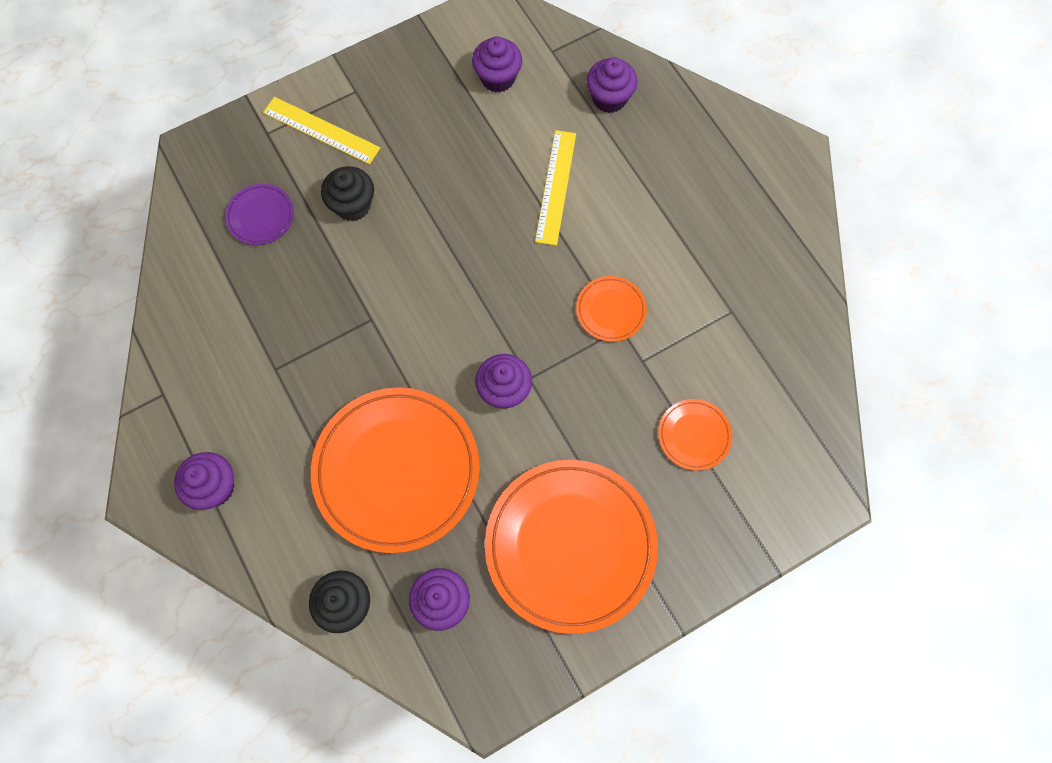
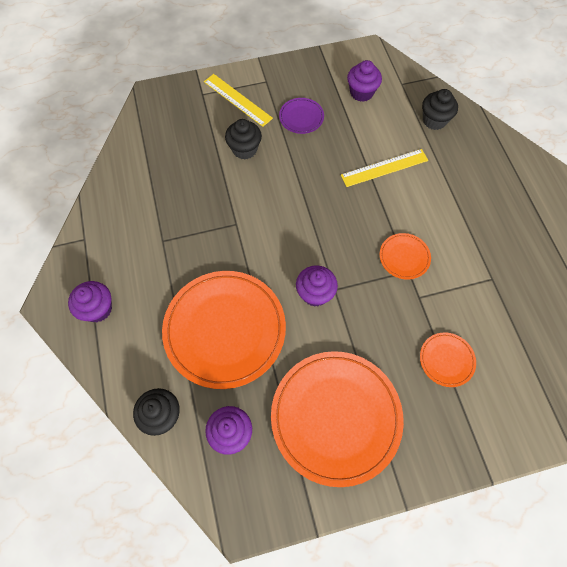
camera: 15 degrees right, 5 degrees down
(260, 216) = (183, 143): purple plate -> purple plate (301, 117)
(556, 187) = (384, 168): yellow ruler -> yellow ruler turned 45 degrees clockwise
(609, 98) = (434, 120): purple cupcake -> black cupcake

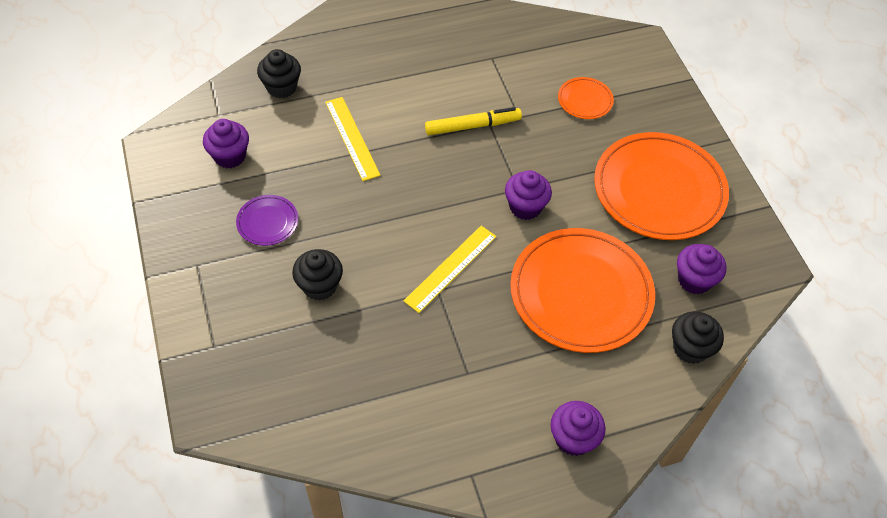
camera: 95 degrees left, 10 degrees down
(237, 100) = (229, 299): yellow ruler -> yellow ruler (450, 268)
(404, 257) = (472, 126): orange plate -> yellow marker

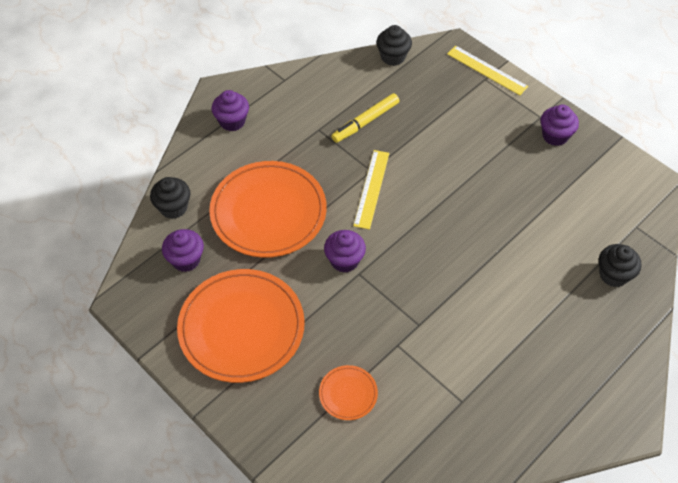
camera: 155 degrees right, 0 degrees up
(230, 156) = (594, 197): purple cupcake -> purple cupcake (555, 136)
(267, 222) = (522, 163): purple plate -> none
(319, 286) = (451, 138): black cupcake -> black cupcake (393, 57)
(352, 138) = (519, 256): yellow ruler -> yellow ruler (486, 70)
(472, 126) = (431, 315): yellow marker -> yellow marker (365, 122)

